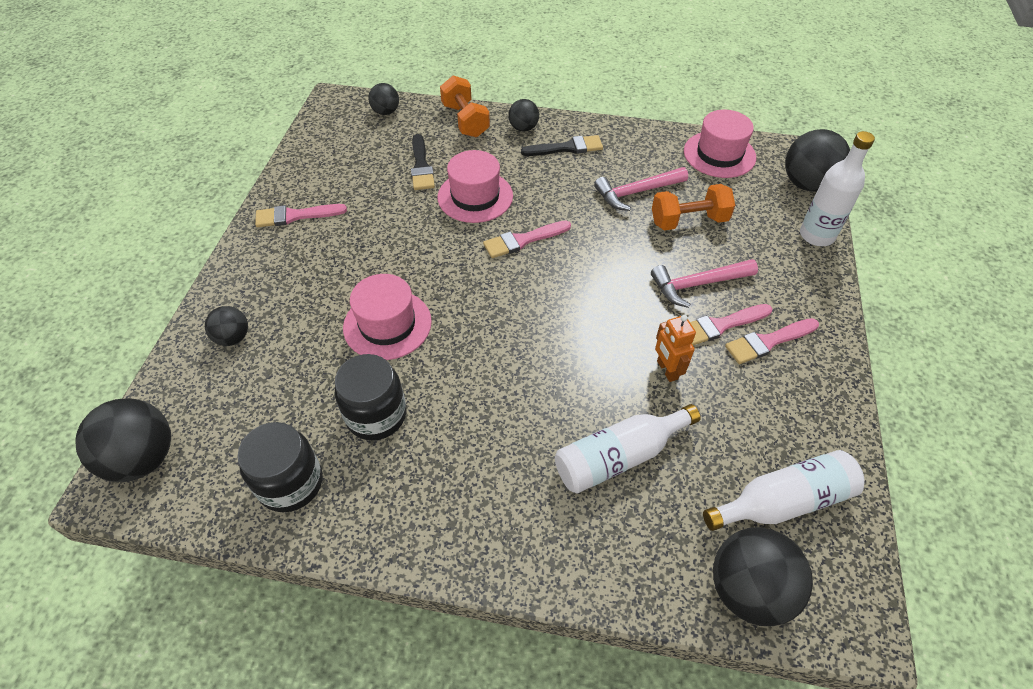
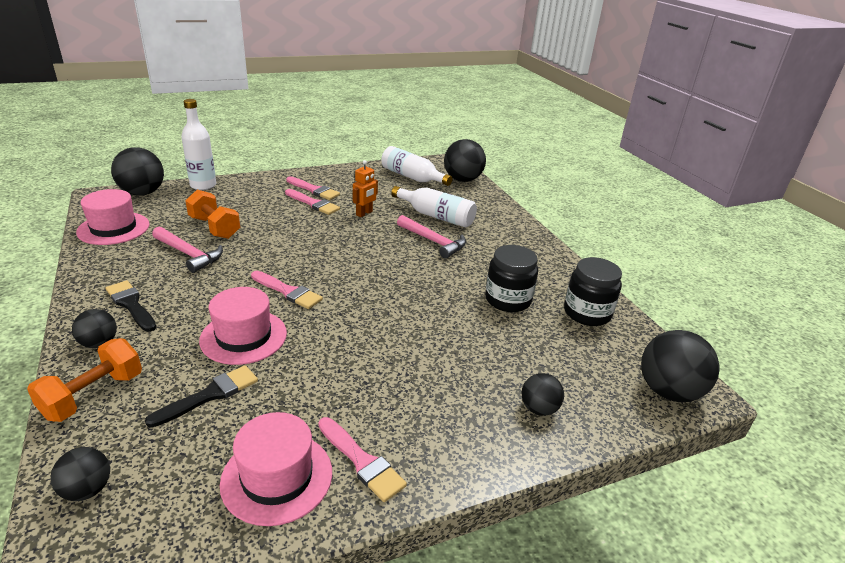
camera: 125 degrees left, 20 degrees down
(387, 324) = (436, 326): pink hat -> pink hat (277, 477)
(697, 284) = (282, 215): pink hammer -> pink hammer (433, 241)

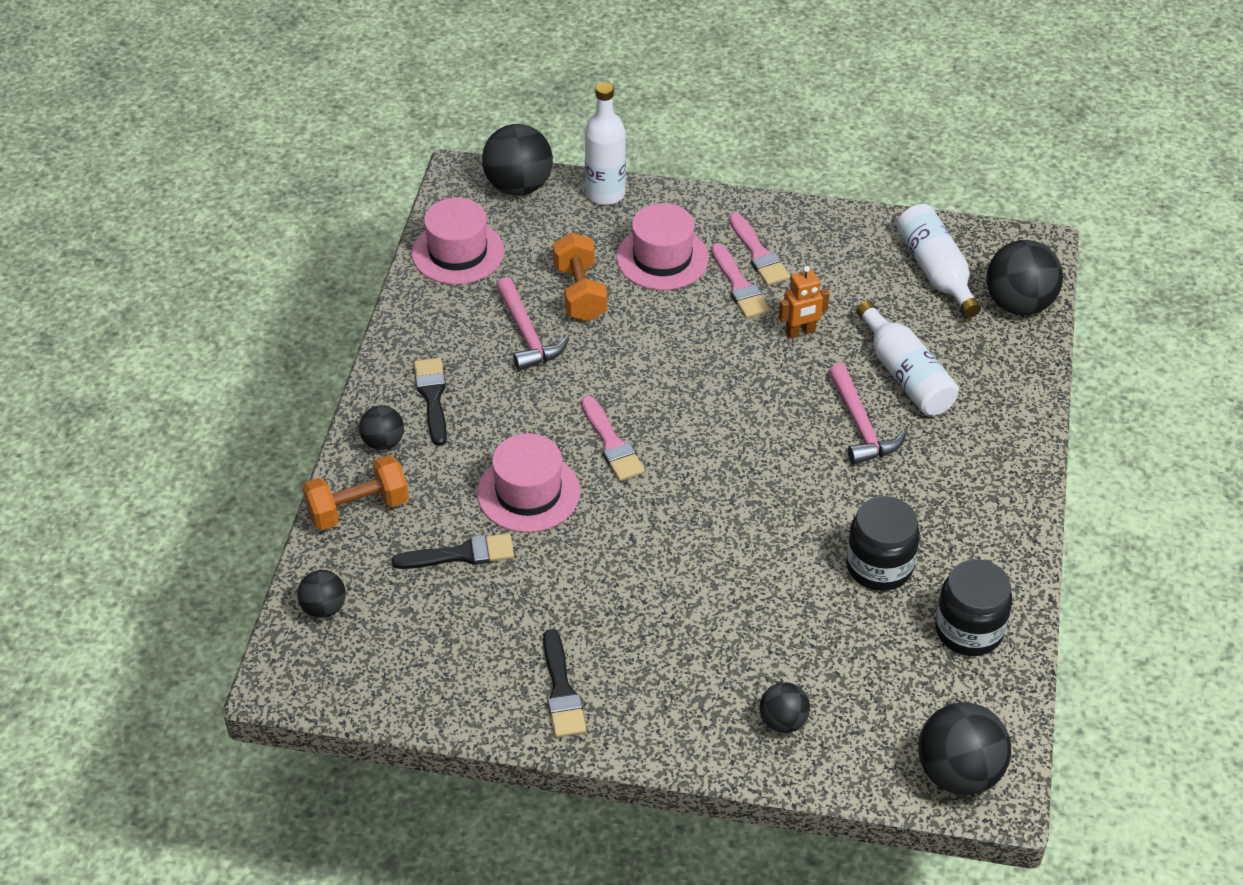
camera: 35 degrees right, 15 degrees up
(277, 477) = (479, 669): pink hat -> pink hat (662, 258)
(362, 461) = (562, 691): pink brush -> black brush

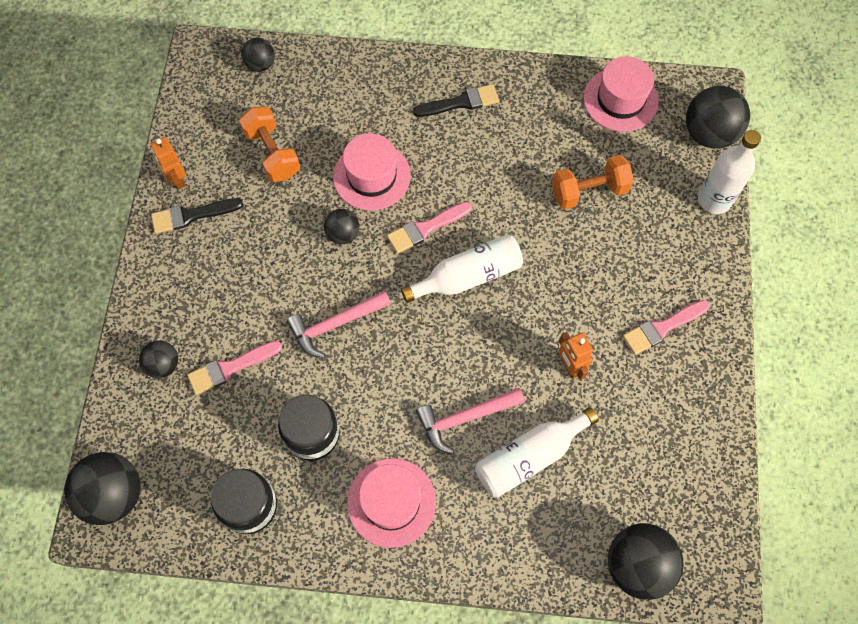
camera: 85 degrees right, 20 degrees up
(358, 508) = (349, 71): orange dumbbell -> orange dumbbell (272, 153)
(383, 442) = (412, 77): black ball -> black ball (343, 234)
(461, 554) = (310, 139): black brush -> none
(500, 708) = (177, 179): none -> orange robot
(527, 334) = (536, 158): pink hammer -> pink hammer (335, 325)
(662, 258) = (642, 250): pink hat -> pink hat (391, 502)
(739, 286) = (619, 314): pink brush -> pink brush (230, 368)
(935, 271) = (668, 486): white bottle -> white bottle (468, 276)

